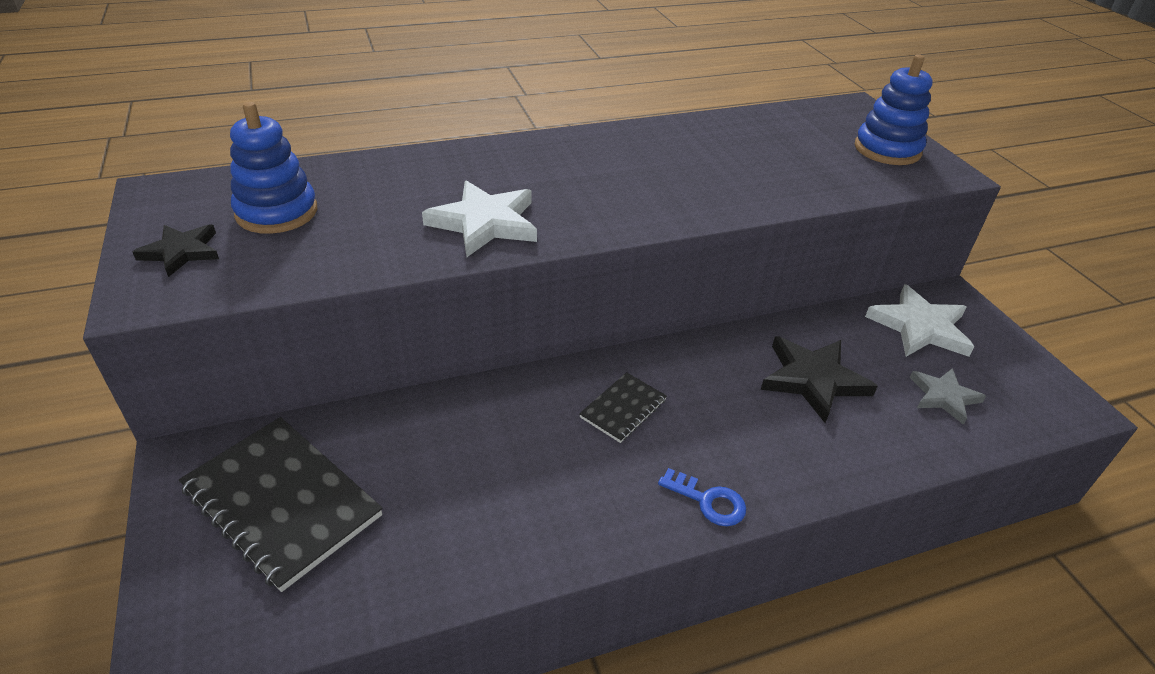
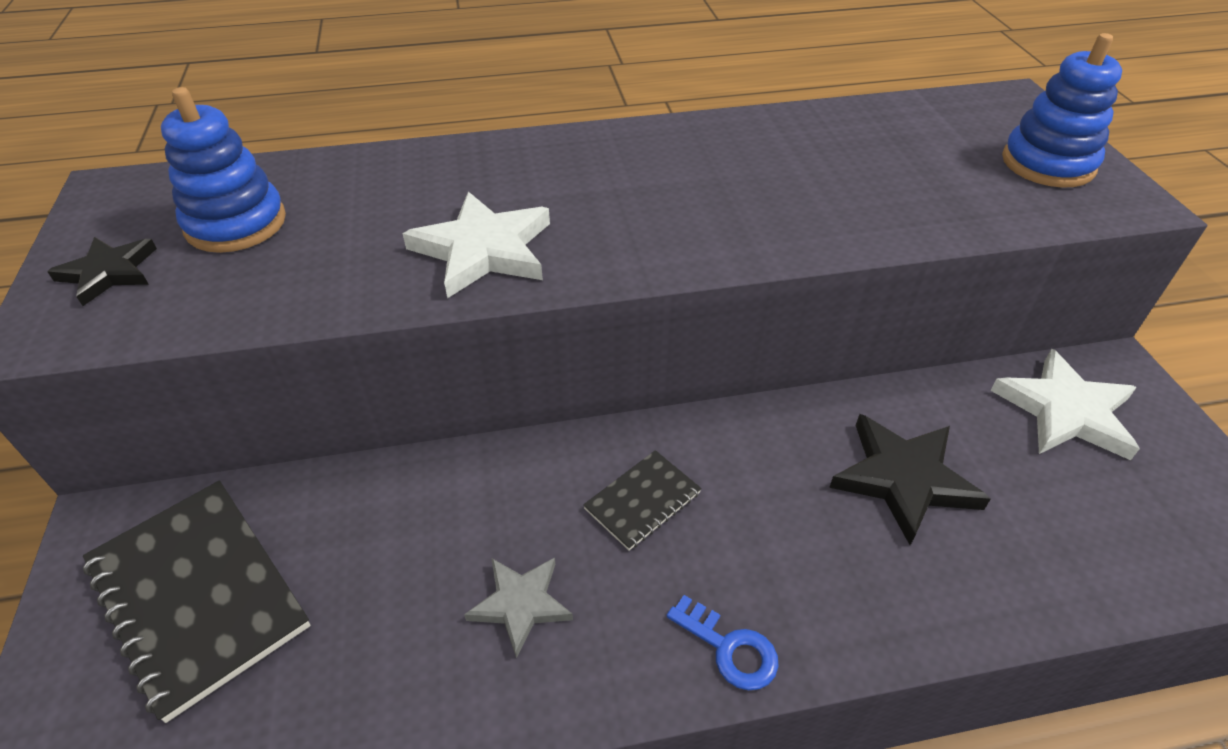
camera: 10 degrees right, 5 degrees up
(943, 397) = (1085, 519): grey star -> grey star (520, 604)

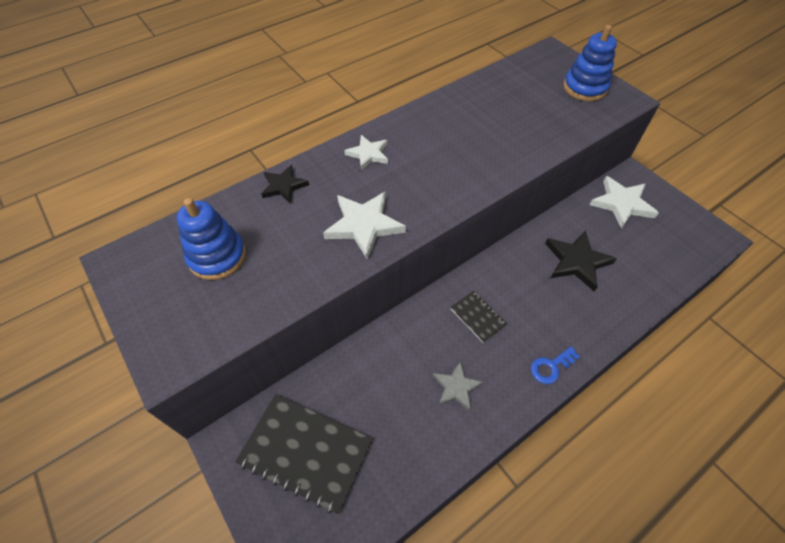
camera: 25 degrees left, 10 degrees up
(109, 272) = (170, 313): black star -> black star (284, 186)
(572, 159) = (368, 154): none -> white star
(642, 501) = (478, 317): black notebook -> black notebook turned 60 degrees counterclockwise
(729, 648) = (551, 367): blue key -> blue key turned 135 degrees clockwise

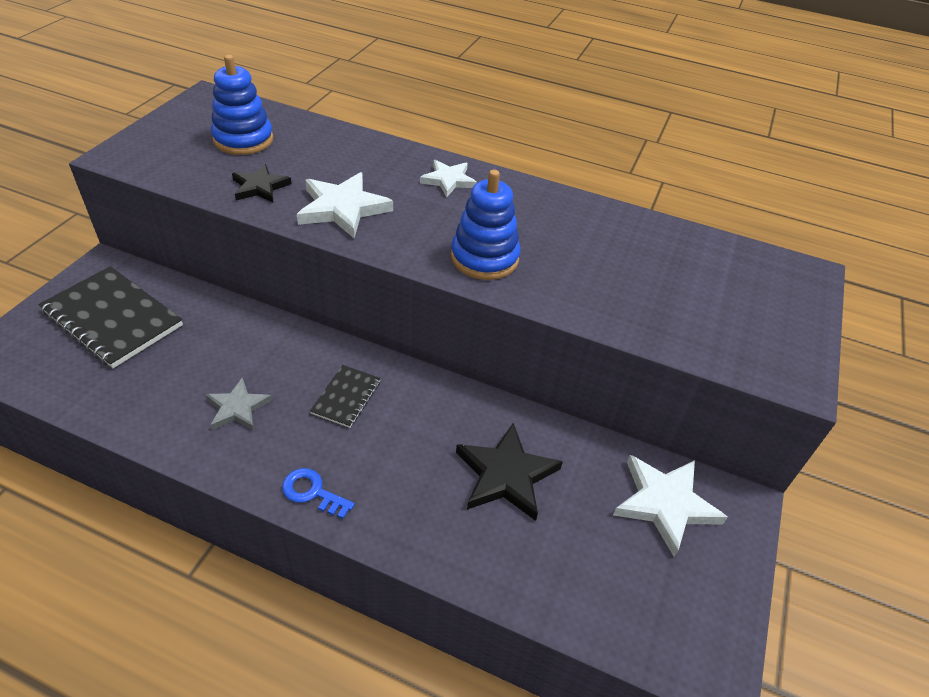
camera: 55 degrees right, 10 degrees down
(284, 186) = (357, 145): black star -> black star (260, 187)
(305, 452) = (112, 319): black notebook -> black notebook turned 45 degrees counterclockwise
(585, 88) = (766, 325): blue stacking toy -> blue stacking toy (484, 258)

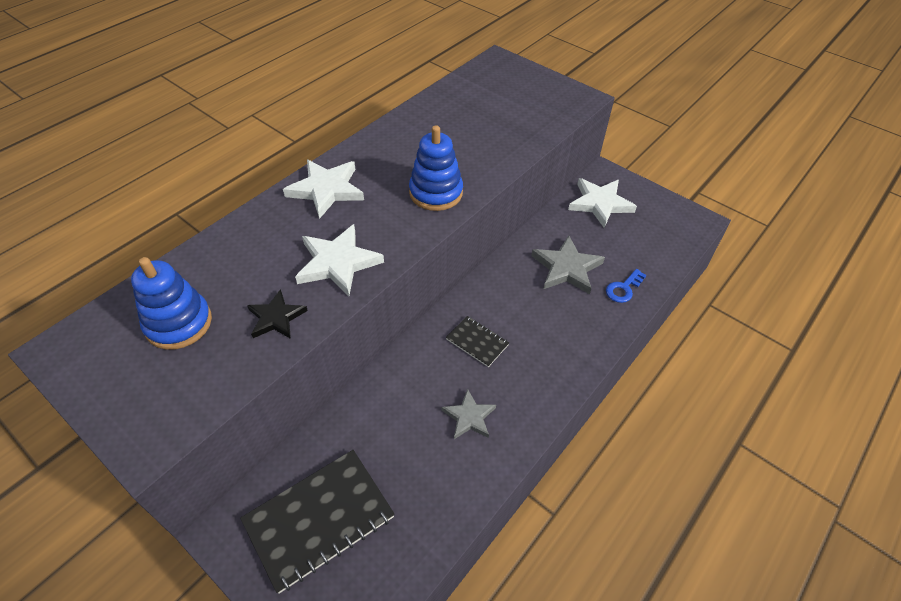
camera: 70 degrees left, 5 degrees up
(312, 492) = (561, 376): blue key -> blue key (623, 289)
(448, 180) = (326, 190): white star -> white star, size x1.59
(506, 475) = (566, 268): black star -> grey star

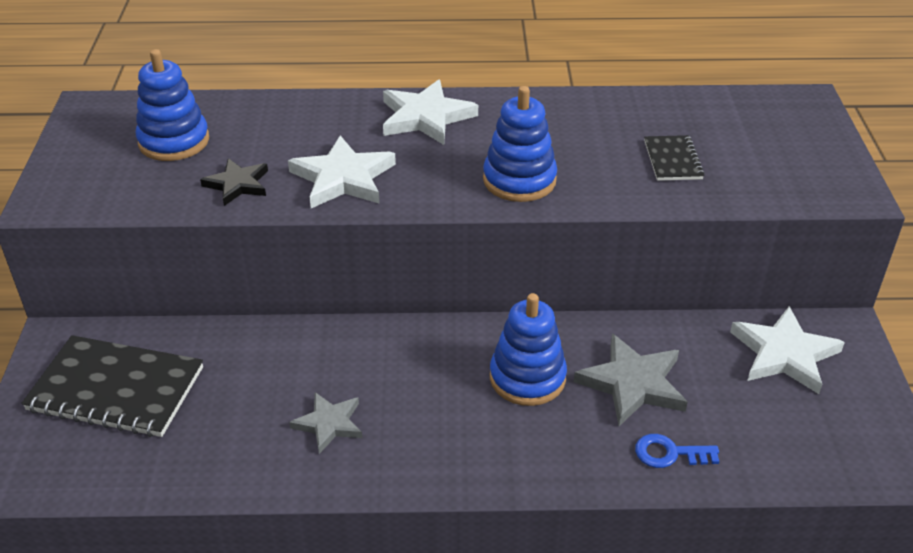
camera: 50 degrees right, 10 degrees down
(477, 342) = (432, 373): black notebook -> black notebook (672, 160)
(522, 305) = (527, 378): none -> blue stacking toy

